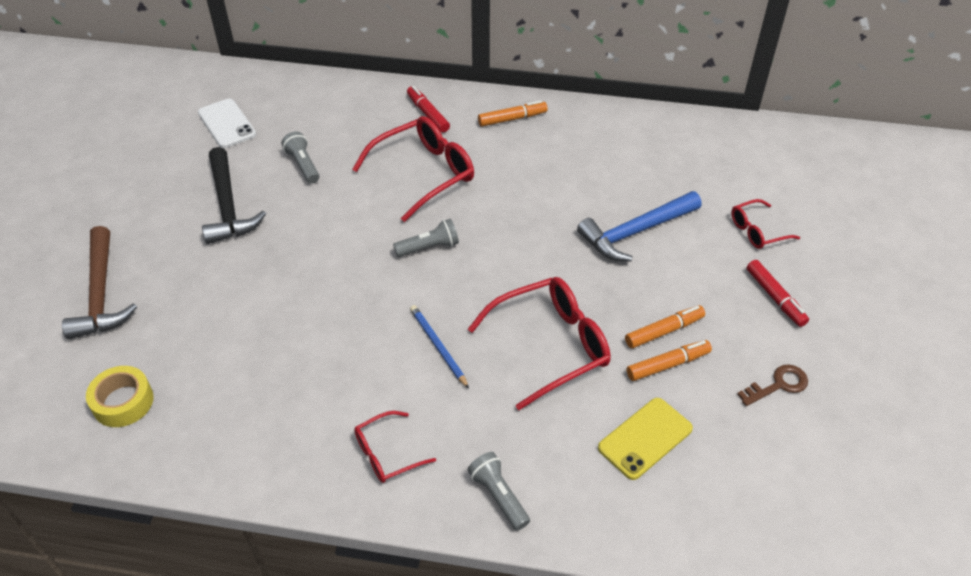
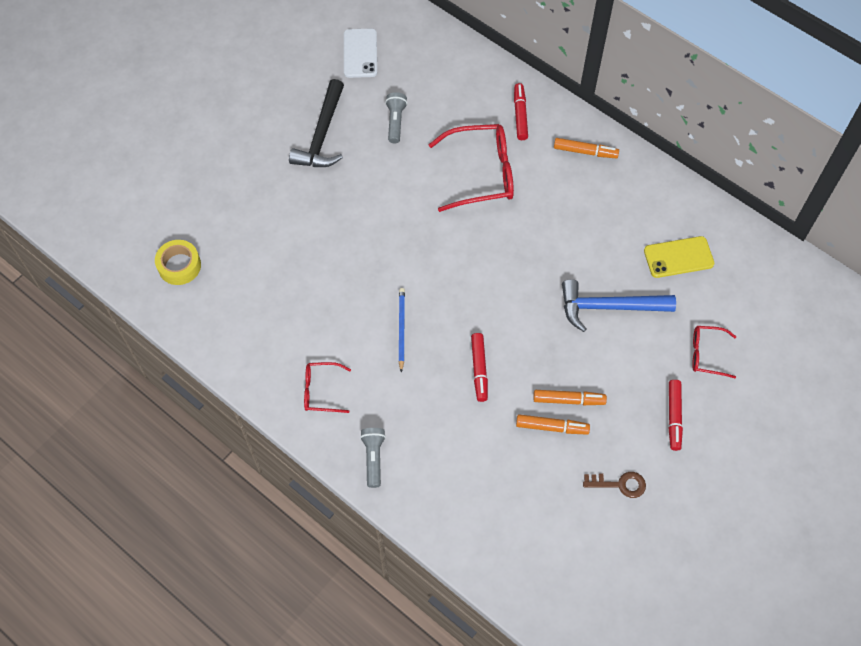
camera: 30 degrees right, 15 degrees up
(101, 294) = (202, 171): brown hammer -> none
(429, 247) = (444, 243): grey flashlight -> none
(551, 346) = (479, 369): red glasses -> red marker
(645, 438) = (496, 471): yellow phone -> yellow phone (678, 257)

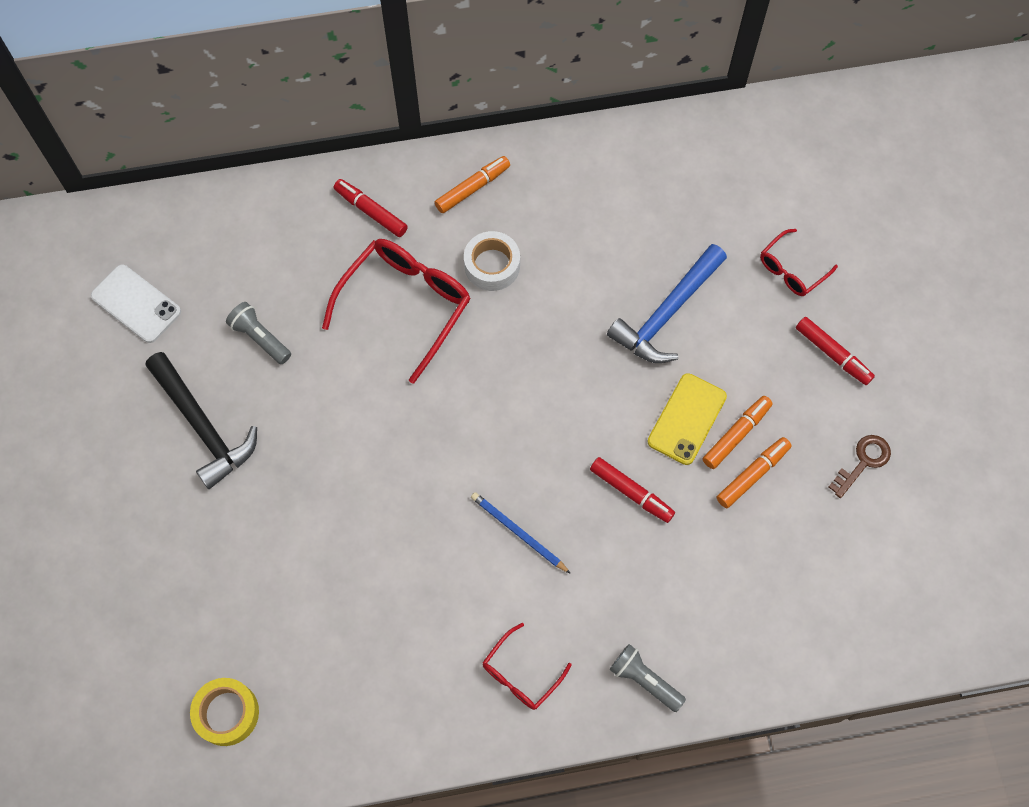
camera: 50 degrees left, 5 degrees up
(547, 196) = (492, 265): none -> white tape
(678, 257) = (668, 206): yellow phone -> yellow phone (687, 419)

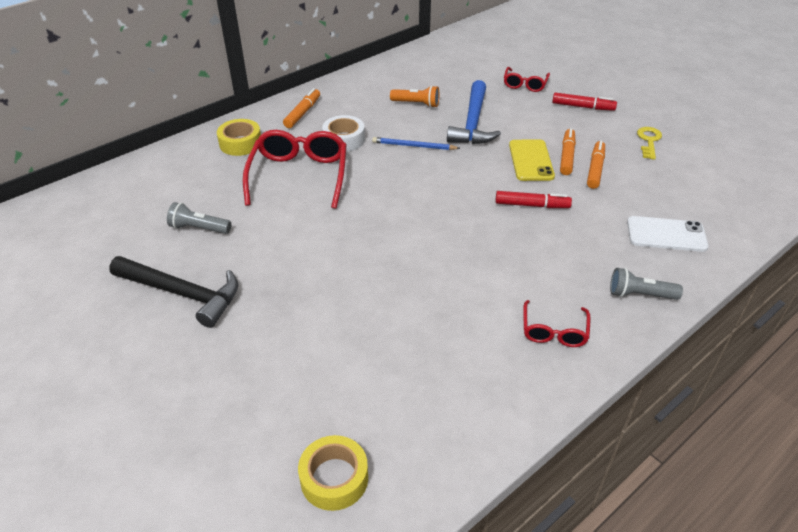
camera: 30 degrees left, 25 degrees down
(136, 304) = (80, 246): white phone -> white phone (666, 234)
(371, 212) = (240, 143): red marker -> yellow tape
(518, 532) = (477, 254): blue pencil -> blue pencil (413, 146)
(622, 240) = (416, 104): none -> orange flashlight
(863, 462) = (649, 141): brown key -> yellow key

